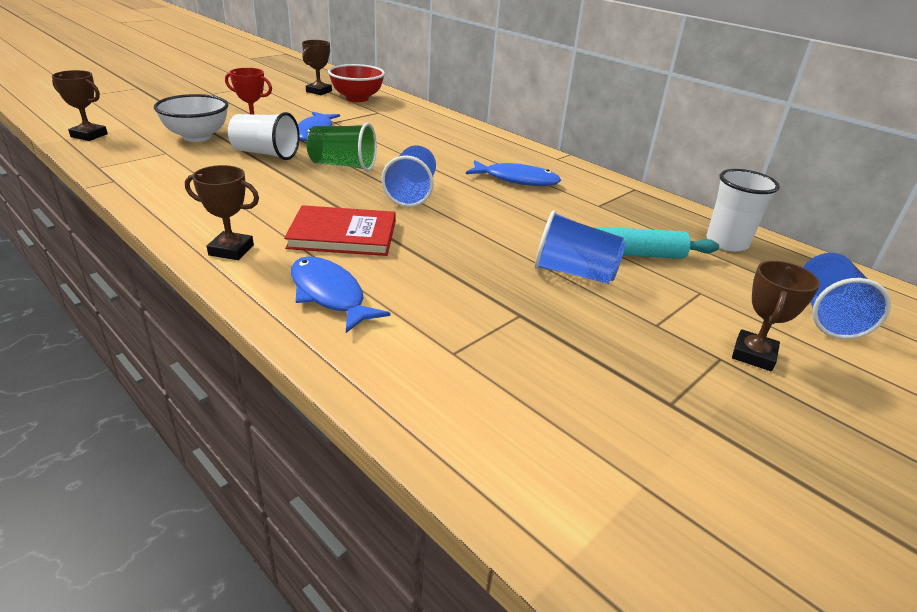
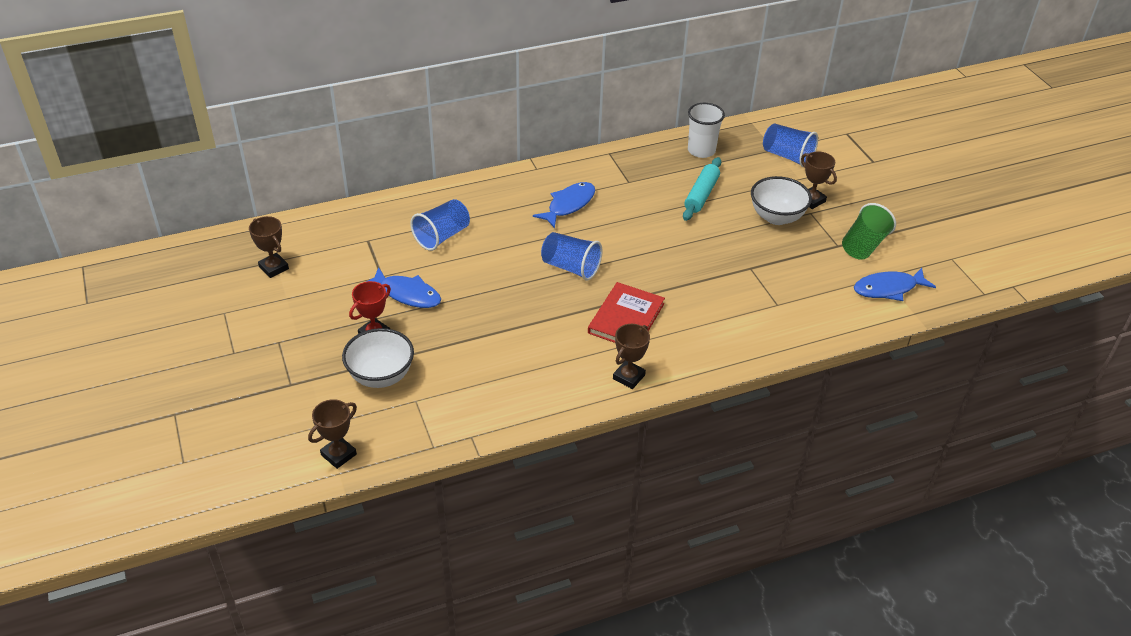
camera: 65 degrees left, 10 degrees up
(265, 154) = (449, 335): white cup -> none
(329, 295) = (703, 340): blue fish -> blue fish (888, 289)
(343, 165) = (498, 292): green cup -> green cup (863, 245)
(357, 98) = (315, 245): red bowl -> none
(574, 273) = (714, 230): blue cup -> blue cup (442, 236)
(666, 324) = (776, 217): none -> white bowl

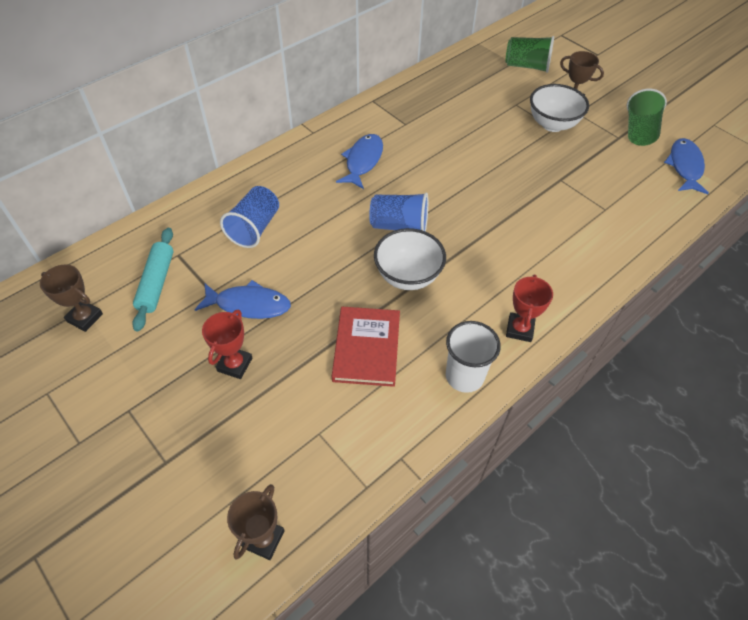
camera: 20 degrees left, 10 degrees up
(381, 376) = (266, 415): white bowl -> white bowl (408, 276)
(626, 318) = (481, 265): red book -> red book (367, 348)
(628, 377) = (519, 329): brown trophy -> red trophy
(701, 150) = (452, 78): white cup -> white cup (464, 376)
(701, 195) = (476, 120): turquoise rolling pin -> turquoise rolling pin (156, 283)
(787, 156) = (527, 66): blue cup -> green cup
(888, 289) = (685, 166): blue fish -> blue fish turned 135 degrees clockwise

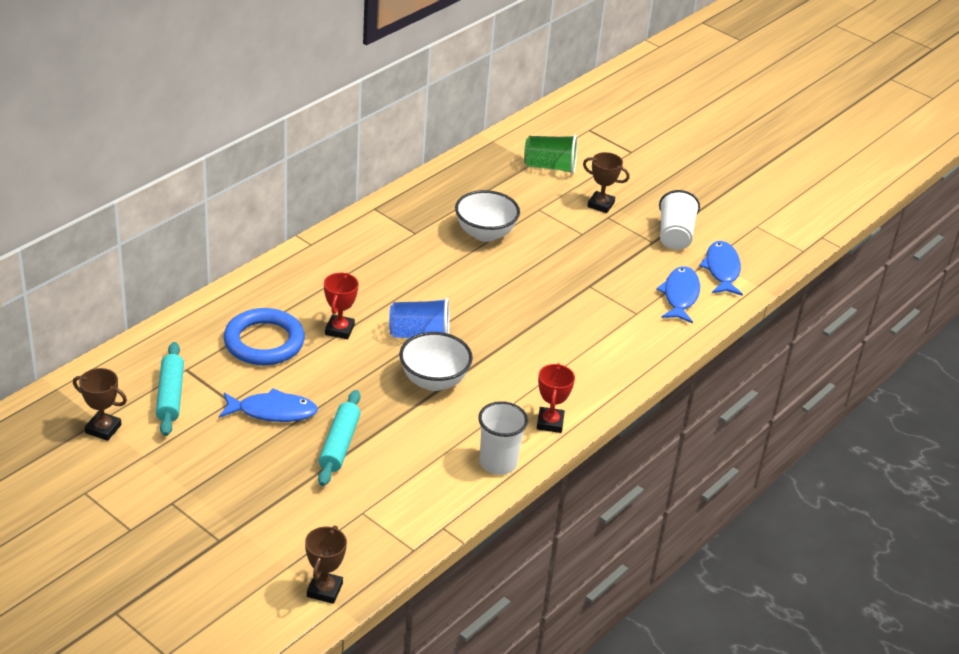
camera: 10 degrees left, 15 degrees down
(235, 364) = (269, 462): red trophy -> red trophy (339, 330)
(254, 228) = (264, 342): blue cup -> blue ring
(307, 346) = (339, 444): none -> turquoise rolling pin
(363, 161) = (372, 273): blue fish -> blue fish (680, 295)
(367, 348) = (399, 443): red book -> none
(552, 124) = (580, 230): white bowl -> white bowl (485, 234)
(639, 131) = (675, 235): green cup -> white cup

